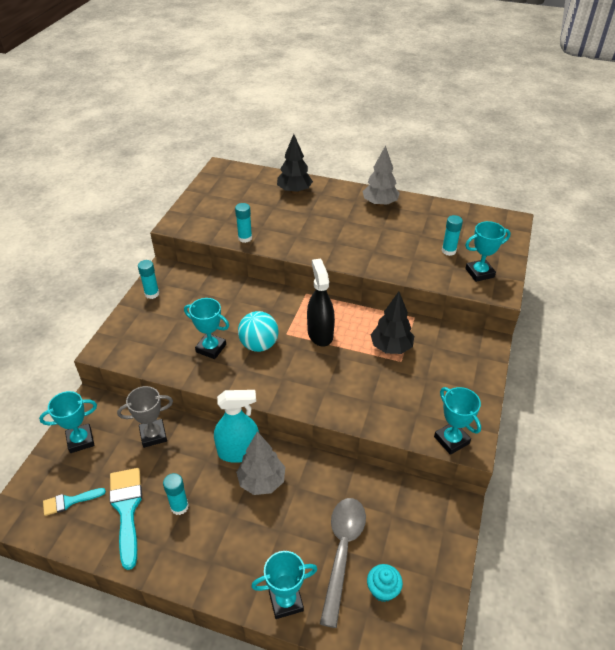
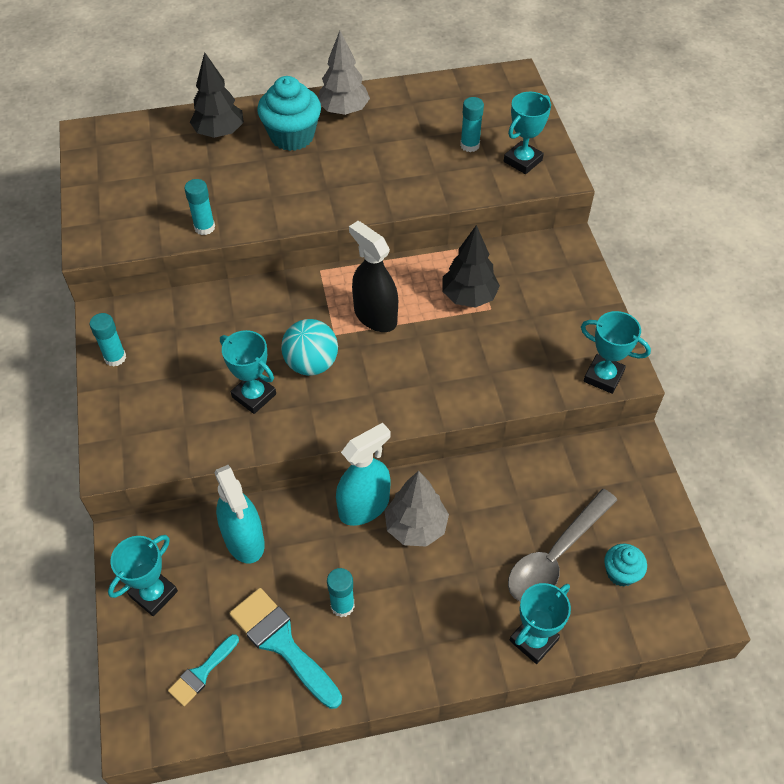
camera: 30 degrees left, 10 degrees up
(153, 435) = (244, 540): grey trophy -> turquoise spray bottle
(211, 348) = (254, 396): turquoise trophy -> turquoise trophy turned 45 degrees clockwise
(336, 207) = (292, 136): none -> turquoise cupcake
(342, 551) = (555, 556): grey spoon -> grey spoon turned 120 degrees counterclockwise

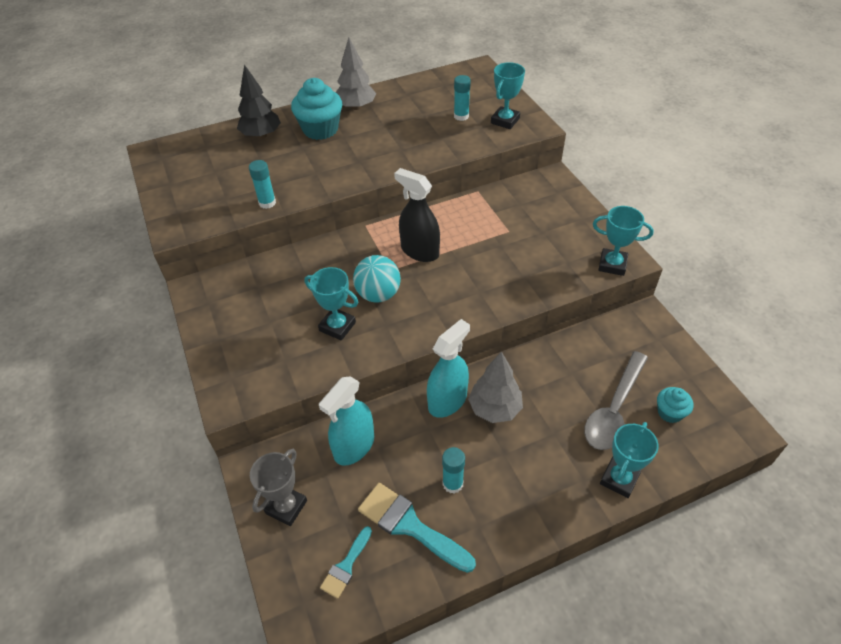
camera: 10 degrees left, 5 degrees down
(115, 357) = (211, 317): turquoise glue stick -> none
(154, 594) = (286, 507): turquoise trophy -> grey trophy
(244, 540) = (354, 446): turquoise spray bottle -> turquoise spray bottle turned 75 degrees clockwise
(469, 297) = (489, 226): black tree -> none

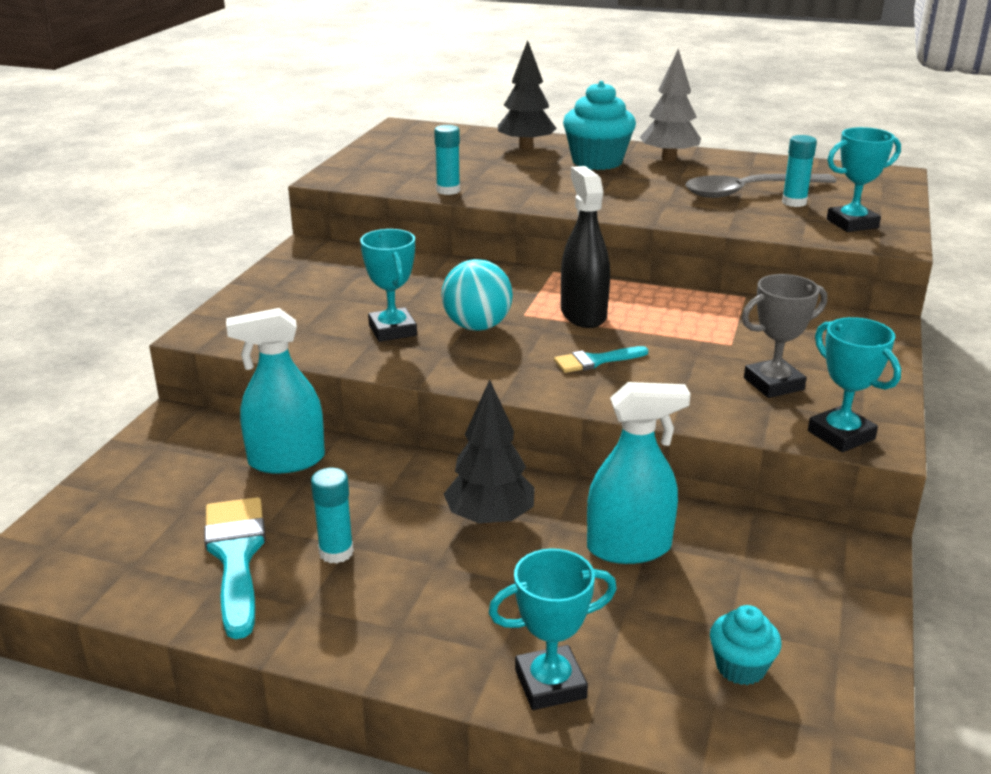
camera: 40 degrees right, 20 degrees down
(286, 507) = (152, 467): grey trophy -> grey trophy (773, 384)
(346, 566) = (127, 546): turquoise brush -> turquoise brush (595, 361)
(447, 401) = (444, 481): turquoise spray bottle -> turquoise spray bottle (629, 547)
(494, 409) = (490, 519): grey tree -> black tree
(613, 410) = (653, 613): grey spoon -> grey spoon (748, 192)

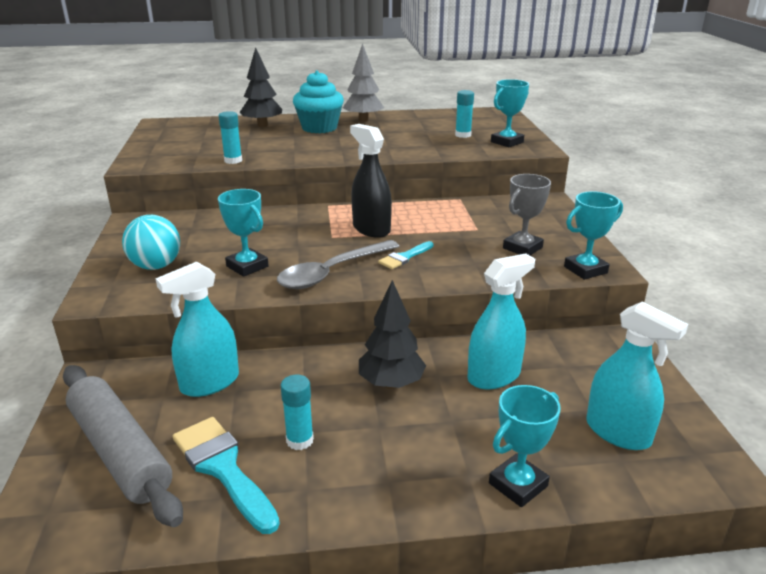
camera: 25 degrees left, 0 degrees up
(150, 507) = (120, 451): none -> grey rolling pin
(477, 326) = (306, 251): turquoise ball -> turquoise ball (156, 266)
(740, 667) = (618, 432): turquoise cupcake -> turquoise spray bottle
(748, 192) = (430, 133): grey spoon -> grey spoon (331, 272)
(841, 435) = (585, 270): turquoise trophy -> turquoise trophy turned 60 degrees counterclockwise

